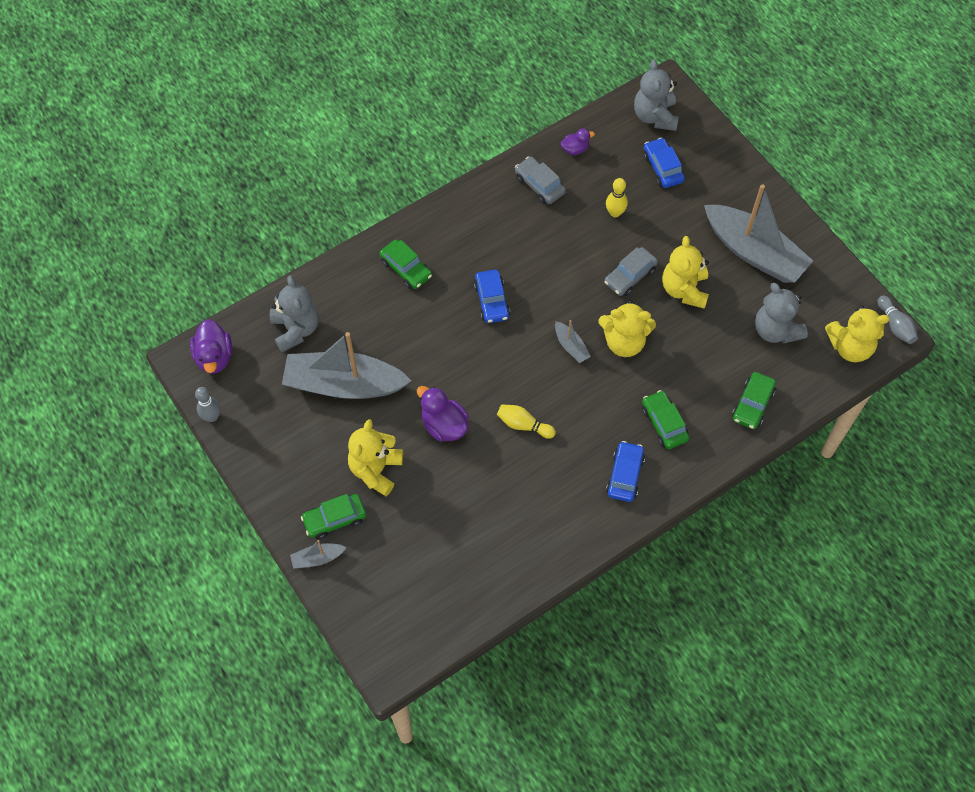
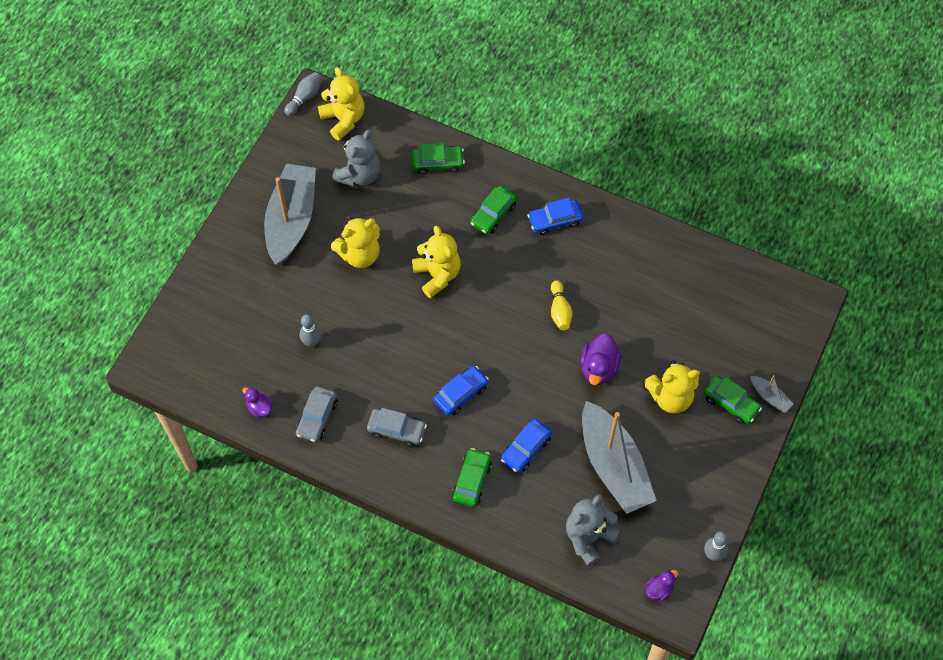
camera: 120 degrees left, 0 degrees up
(214, 357) = (659, 589): purple duck -> purple duck, size x0.59
(571, 346) = (466, 312): grey boat -> none
(615, 213) = (312, 342): yellow bowling pin -> grey bowling pin
(630, 276) = (371, 300): grey car -> grey car (397, 430)
(655, 116) = (184, 359): grey teddy bear -> none
(662, 168) = (241, 327): blue car -> blue car (526, 449)

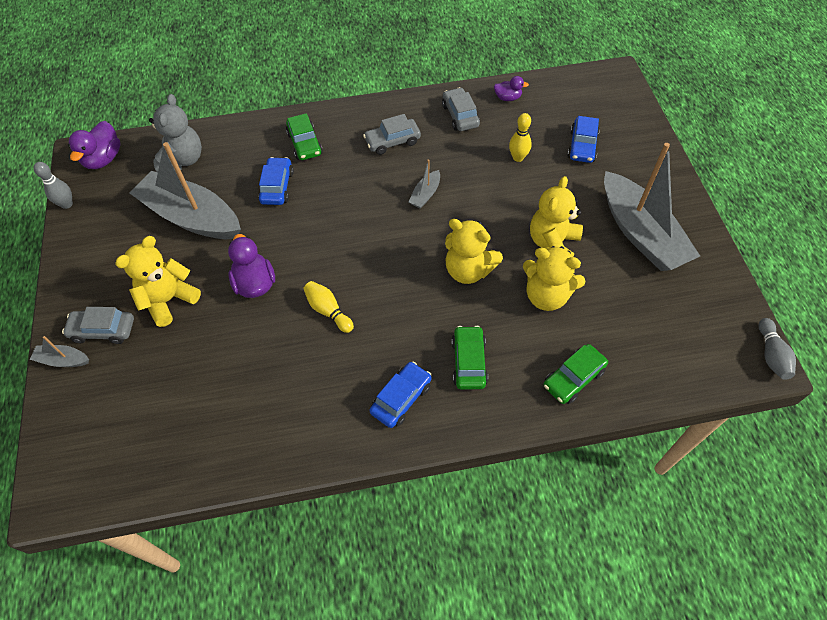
camera: 145 degrees right, 5 degrees down
(312, 342) = (518, 157): grey bowling pin -> yellow bowling pin
(343, 119) = (709, 358): yellow teddy bear -> yellow teddy bear (546, 296)
(359, 174) = (632, 313): grey teddy bear -> none
(414, 358) = (425, 194): none -> grey boat
(461, 394) = (363, 193): blue car -> blue car (582, 146)
(659, 589) = (103, 159): purple duck -> purple duck, size x1.69
(731, 403) = (103, 330): green car -> grey car

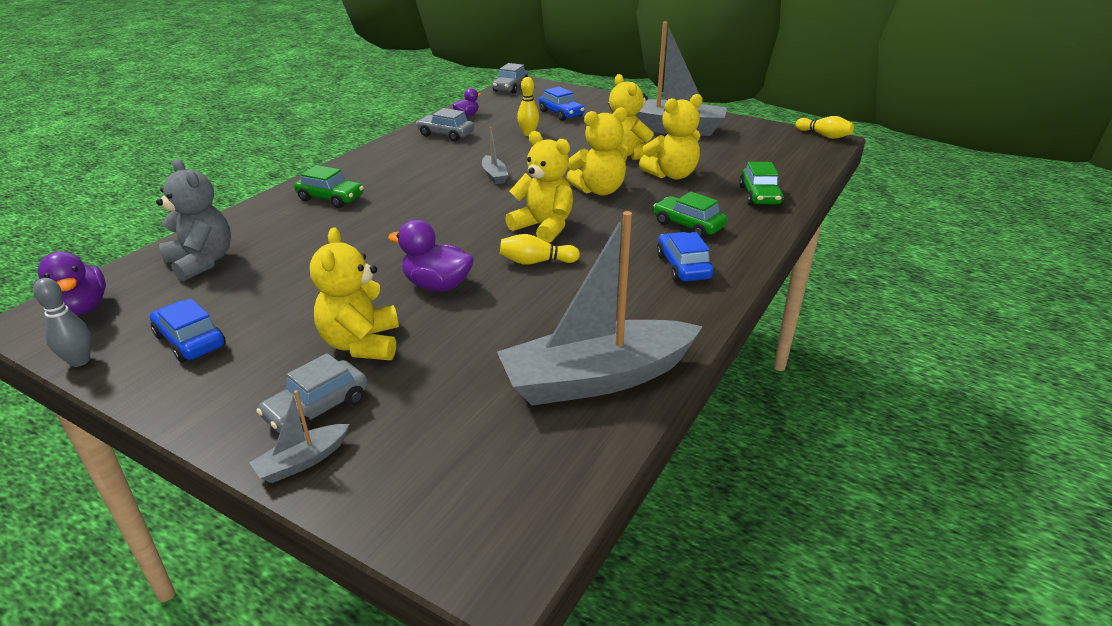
camera: 50 degrees left, 25 degrees down
(191, 217) = (284, 287): grey boat -> grey boat (596, 378)
(277, 187) = (349, 229): blue car -> blue car (190, 341)
(378, 280) = (544, 227): none -> yellow teddy bear
(392, 141) = (414, 165): grey car -> grey car (510, 88)
(771, 355) = (824, 136): grey bowling pin -> yellow bowling pin

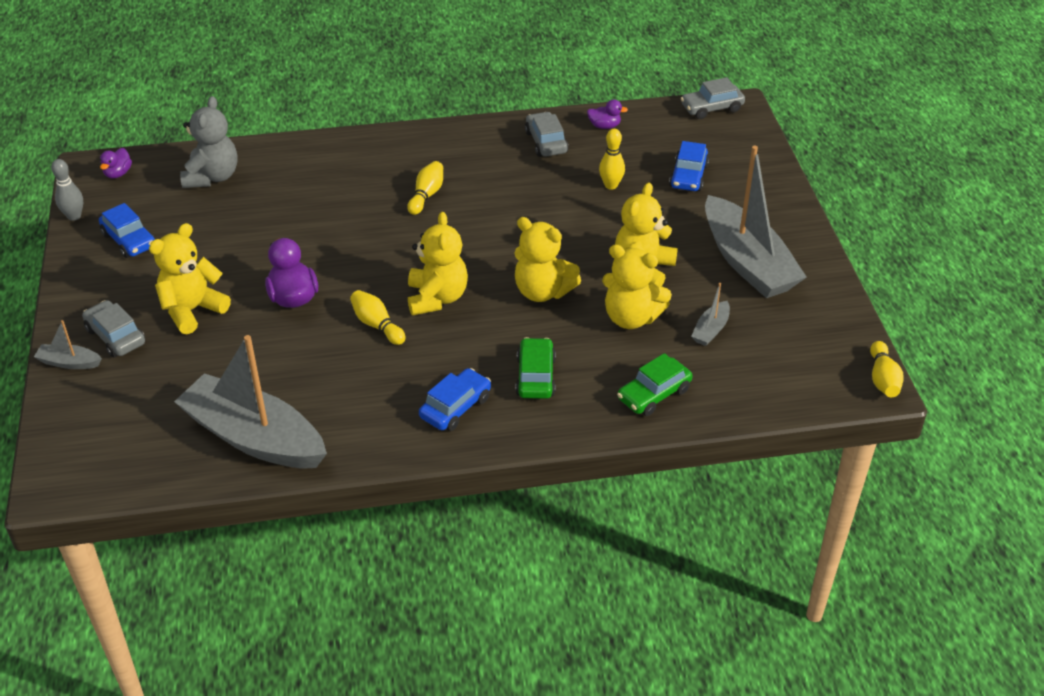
camera: 50 degrees right, 10 degrees up
(80, 308) = (118, 173): purple duck -> purple duck, size x0.59
(190, 341) = (129, 240): blue car -> blue car turned 135 degrees clockwise
(317, 408) = (115, 336): grey car -> grey car turned 45 degrees clockwise
(331, 198) = (358, 165): green car -> none
(419, 188) = (426, 195): none -> yellow bowling pin
(494, 175) = (498, 218): grey boat -> grey boat (710, 330)

